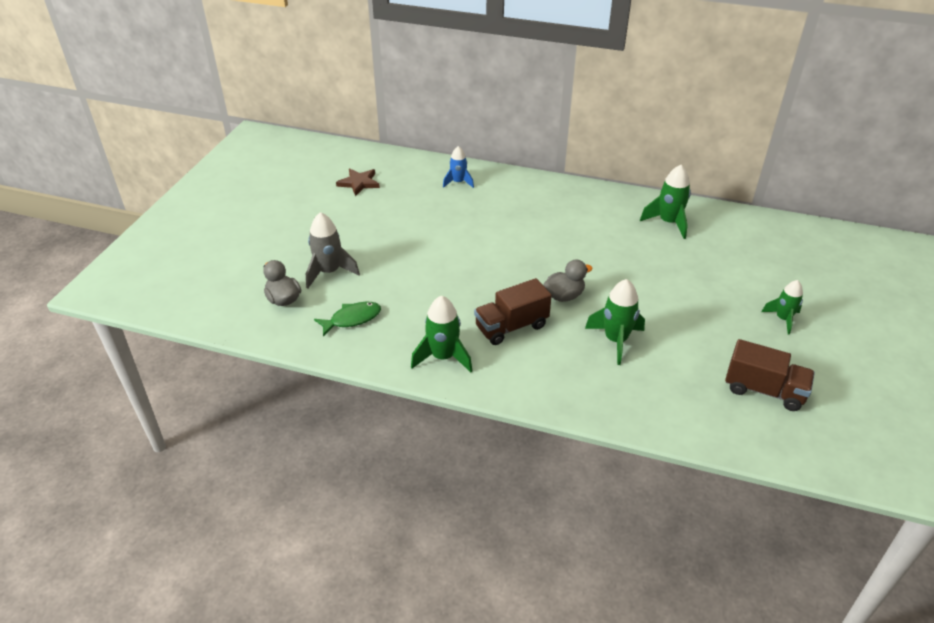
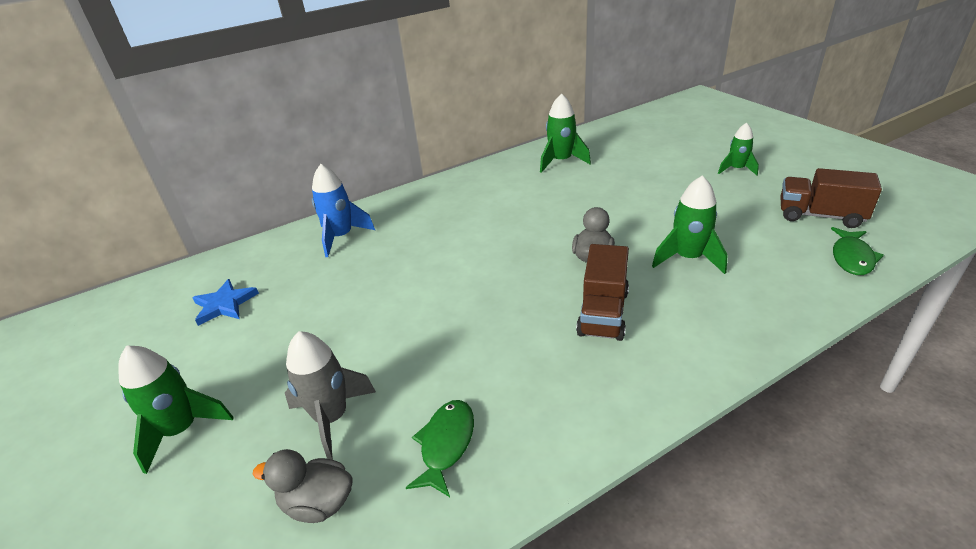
camera: 45 degrees left, 5 degrees down
(359, 183) = (224, 304): brown star -> blue star
(443, 357) = (602, 393): green rocket -> green rocket (181, 430)
(458, 182) = (341, 237): blue rocket -> blue rocket, size x1.52
(718, 424) = (852, 257): none -> green fish
(764, 390) = (820, 216): brown truck -> brown truck turned 135 degrees counterclockwise

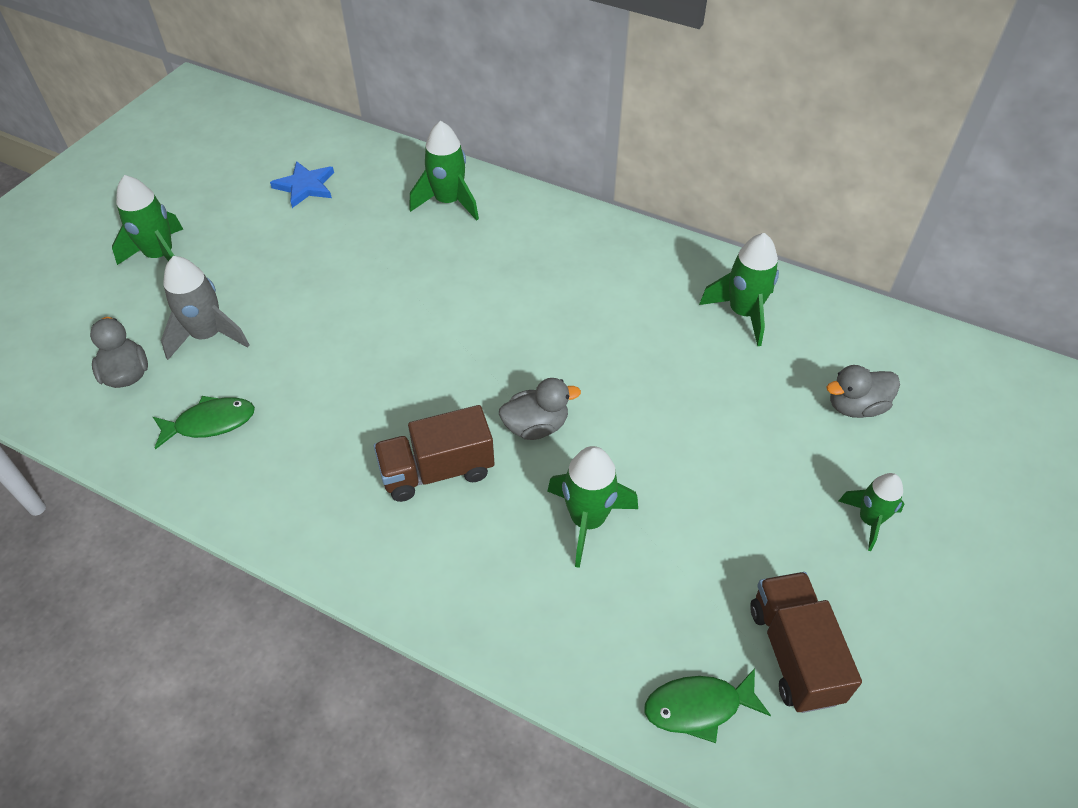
camera: 55 degrees right, 15 degrees up
(341, 237) = (448, 202): blue rocket -> green rocket
(656, 151) = (855, 406): none -> grey duck

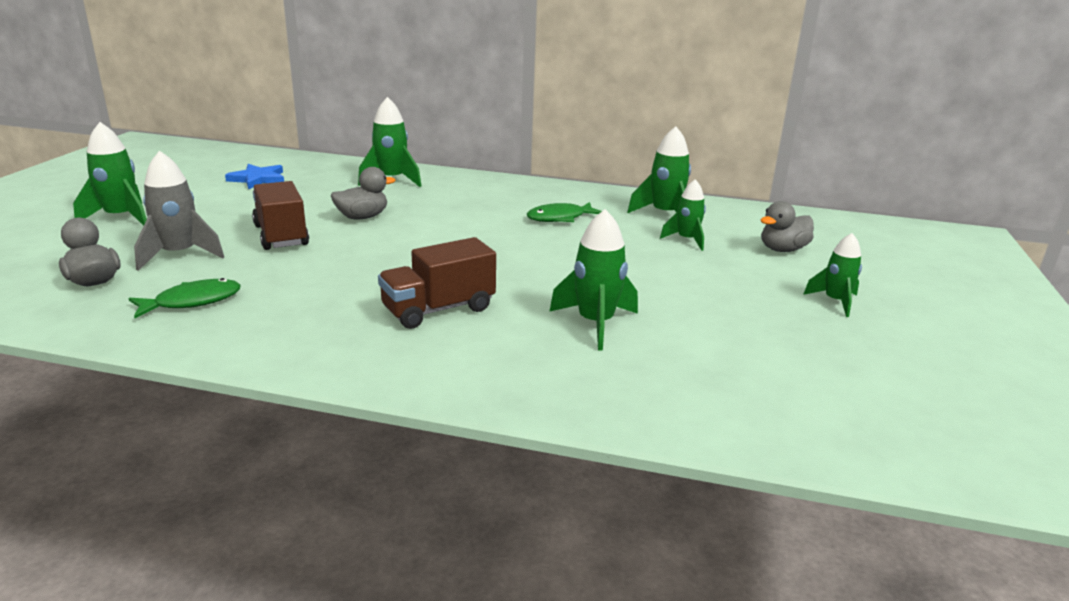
camera: 15 degrees left, 25 degrees down
(536, 426) = (521, 279): grey duck -> grey duck (362, 217)
(698, 707) = (764, 420): green fish -> green fish (560, 218)
(748, 372) = (686, 240): none -> green rocket
(794, 653) = (827, 377): brown truck -> brown truck (281, 235)

